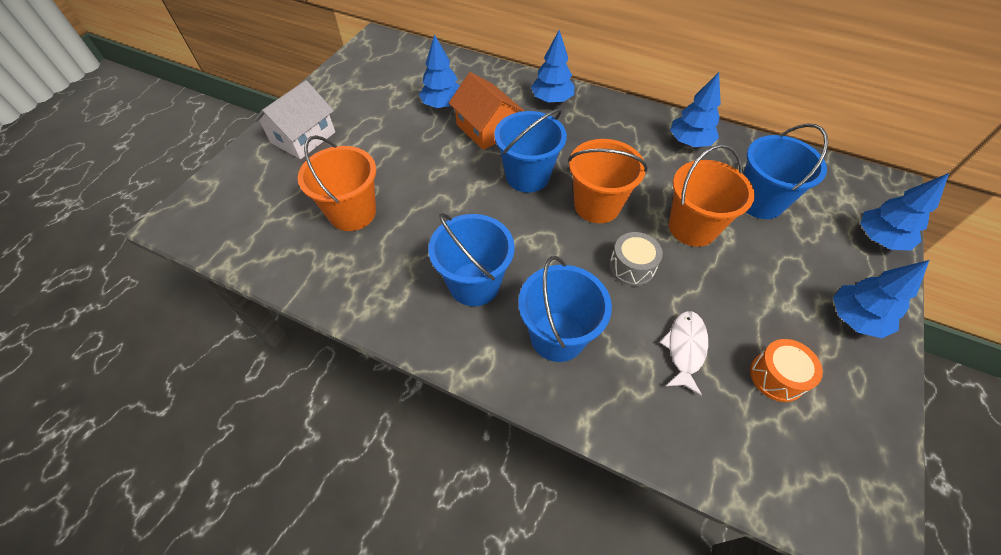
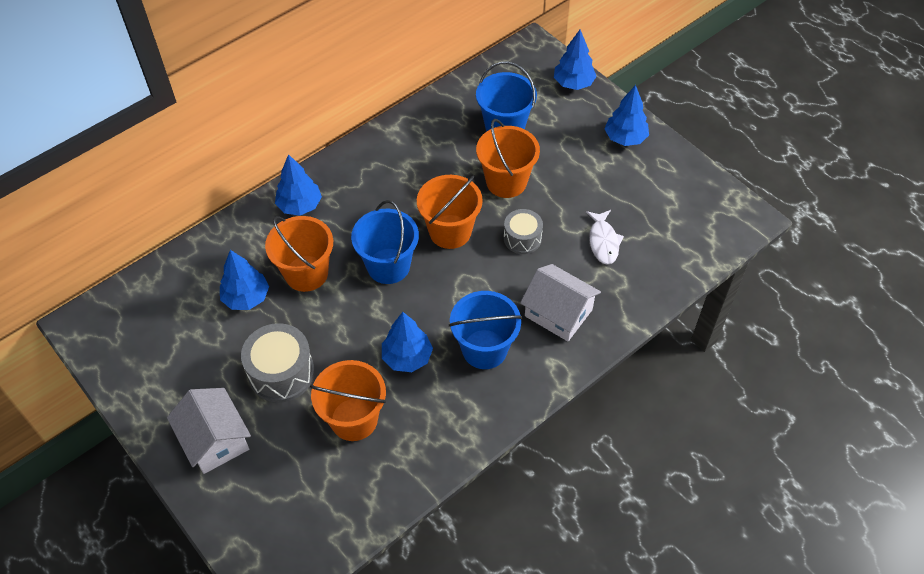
camera: 65 degrees left, 0 degrees up
(380, 150) = (281, 373): none -> grey drum
(486, 128) = (306, 273): orange house -> orange bucket
(557, 336) = (558, 313): blue bucket -> white house
(685, 348) = (603, 242): white fish -> white fish turned 135 degrees counterclockwise
(689, 142) = (418, 135): blue tree -> blue tree (407, 357)
(777, 376) = (645, 204): orange drum -> none

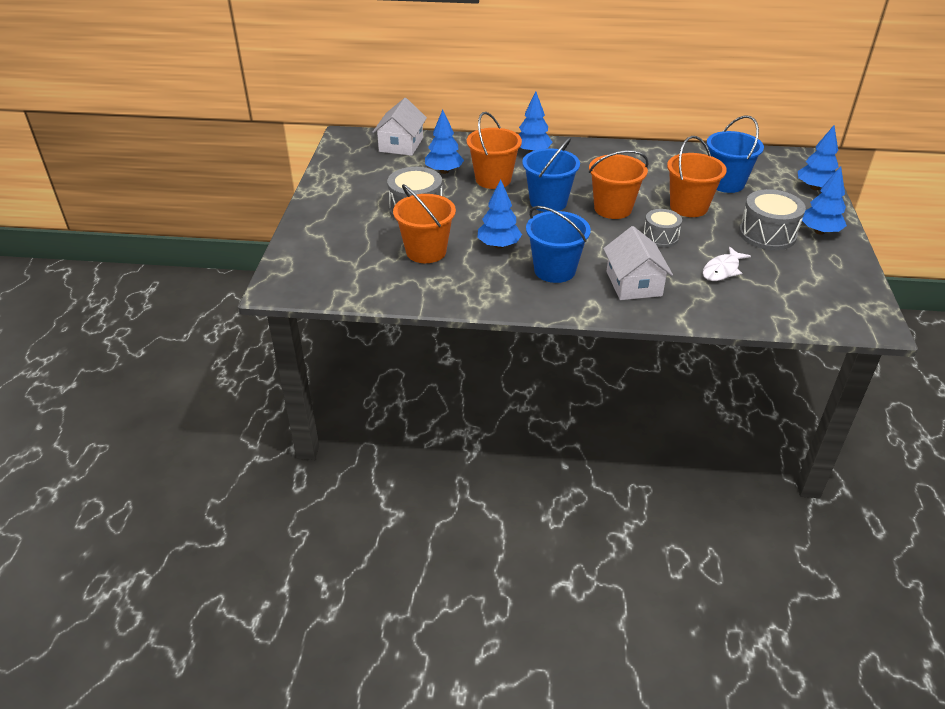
camera: 45 degrees right, 15 degrees down
(215, 440) = (340, 214): white house -> white house (401, 144)
(594, 171) = (767, 234): none -> grey drum

